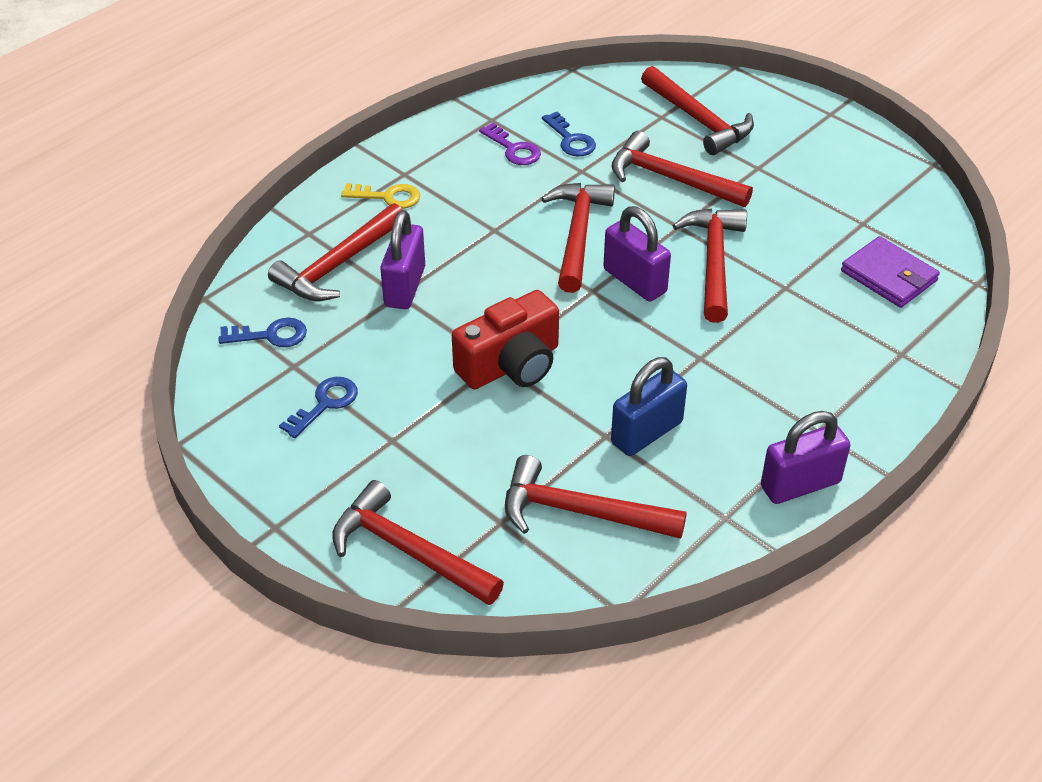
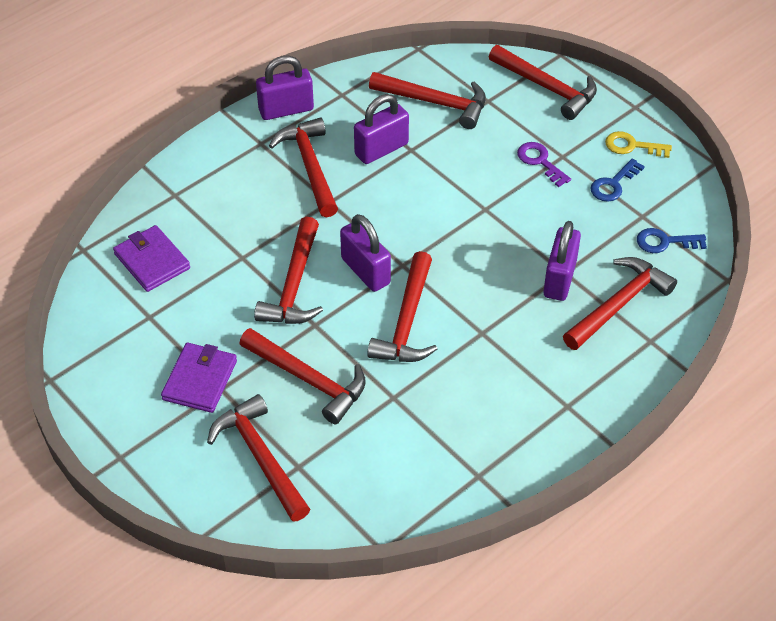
camera: 175 degrees left, 5 degrees up
(387, 197) = (581, 377): yellow key -> yellow key (632, 146)
(511, 365) = (474, 205): red camera -> none
(513, 149) = (458, 430): purple key -> purple key (540, 162)
(570, 139) = (398, 439): blue key -> none
(646, 432) = (381, 149): blue padlock -> purple padlock
(738, 401) = (310, 167): none -> red hammer
(782, 172) = (199, 380): none -> purple wallet

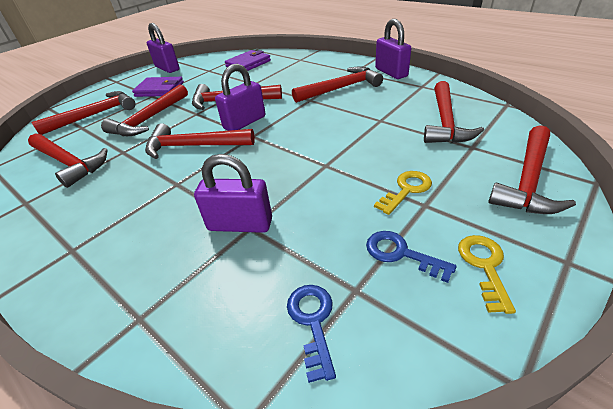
camera: 85 degrees right, 10 degrees down
(381, 149) = (373, 109): purple padlock -> purple padlock (167, 68)
(540, 162) = (406, 190): purple key -> yellow key
(618, 304) = (201, 279): red hammer -> red hammer (69, 163)

